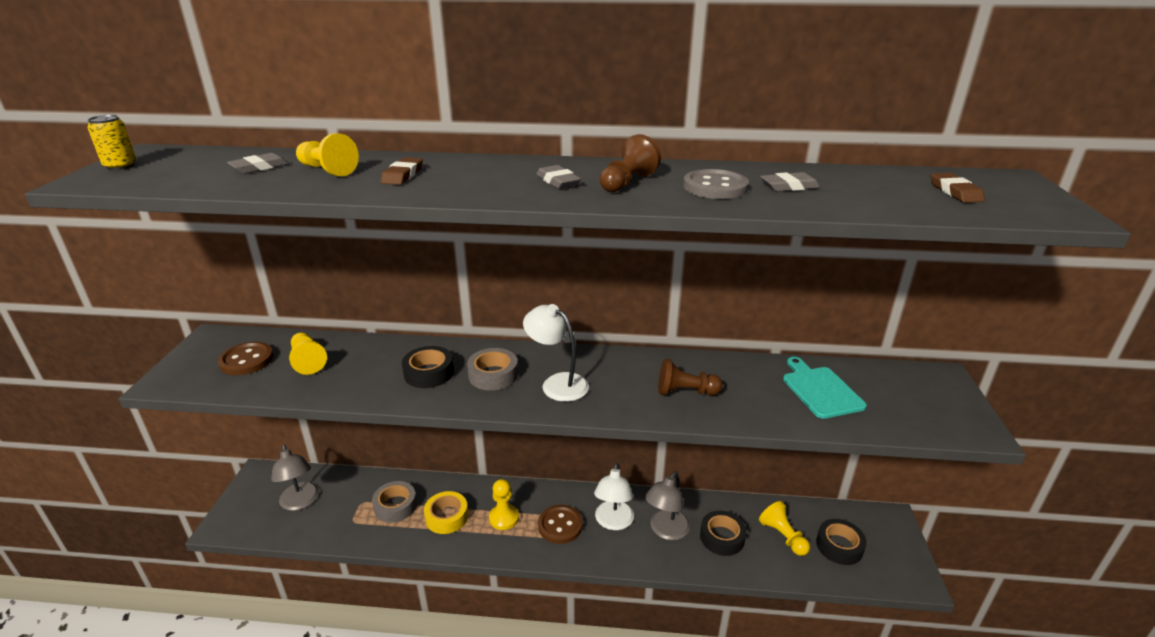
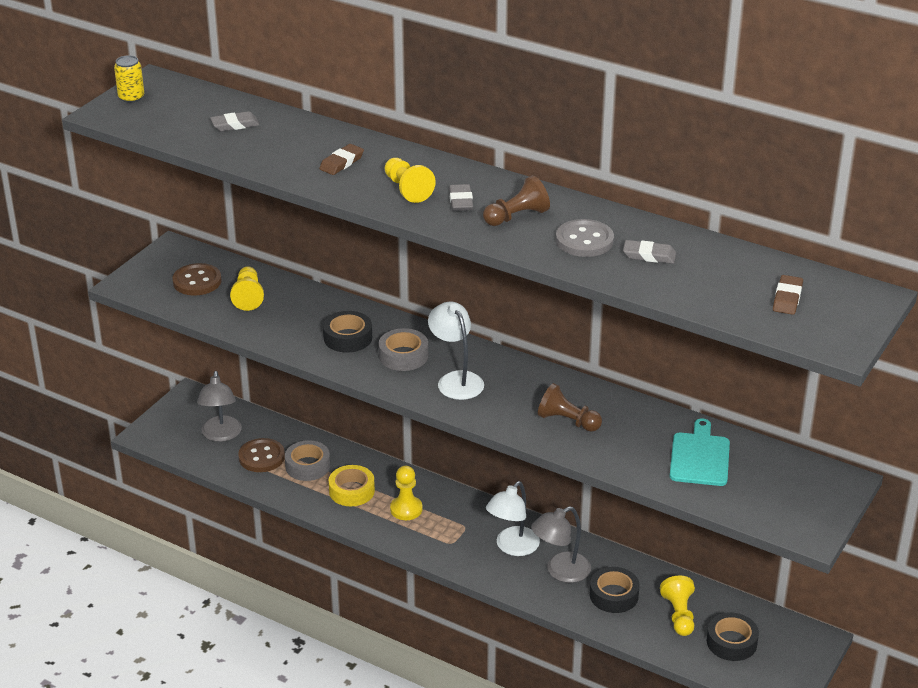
camera: 25 degrees right, 5 degrees up
(327, 170) = (286, 141): yellow pawn -> yellow pawn (407, 189)
(560, 525) = (457, 533): brown button -> brown button (261, 457)

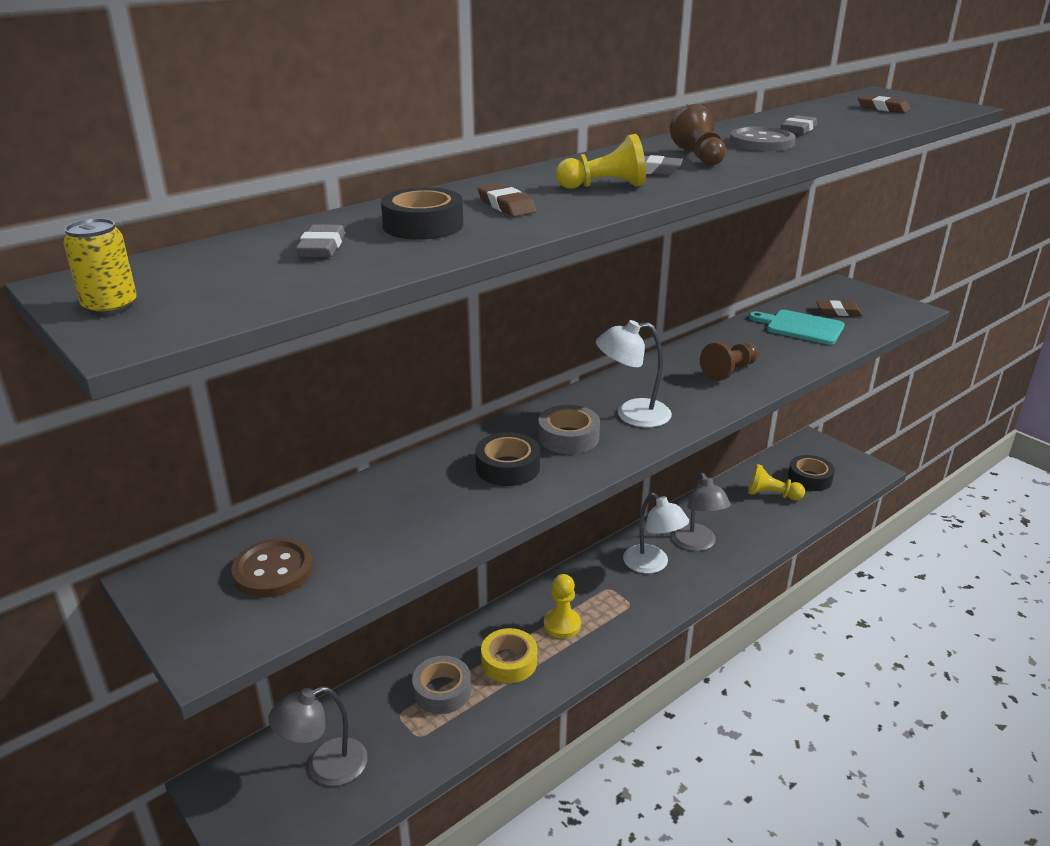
camera: 70 degrees left, 5 degrees down
(221, 435) = (325, 767): grey lamp -> grey lamp turned 135 degrees clockwise
(248, 296) = (354, 529): yellow pawn -> none
(261, 457) = (398, 732): brown button -> none
(614, 595) = (738, 522): black tape -> black tape (423, 225)
(760, 480) = (838, 312): none -> brown eraser

